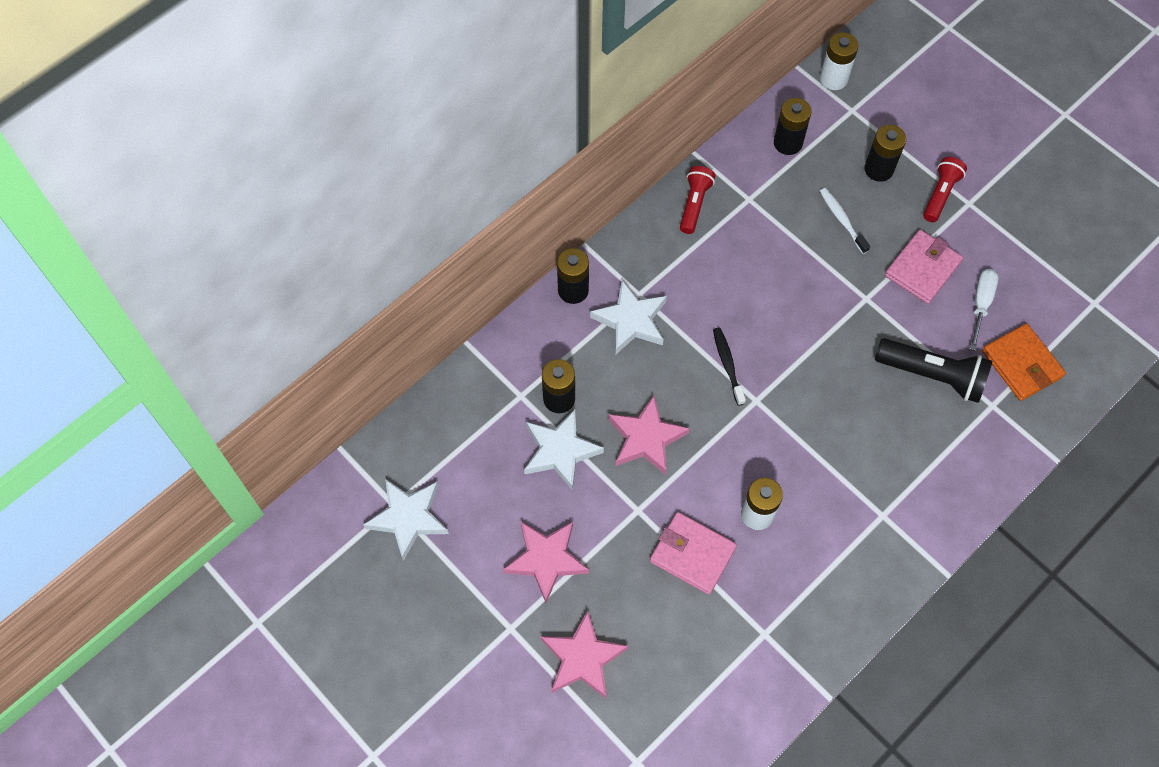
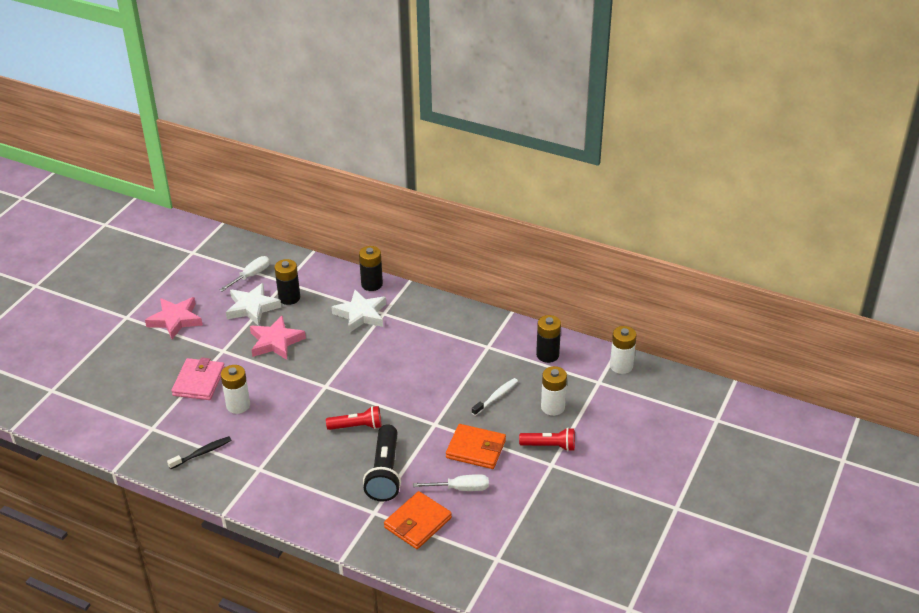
camera: 70 degrees right, 25 degrees down
(408, 518) = (185, 260): white star -> none
(488, 437) = (251, 276): none -> white screwdriver
(583, 658) = (114, 351): pink star -> none
(694, 204) = (468, 321): red flashlight -> red flashlight (357, 426)
(727, 365) = (347, 366): black toothbrush -> black toothbrush (202, 453)
(879, 169) = (552, 407): black battery -> white battery
(922, 269) = (476, 449): pink wallet -> orange wallet

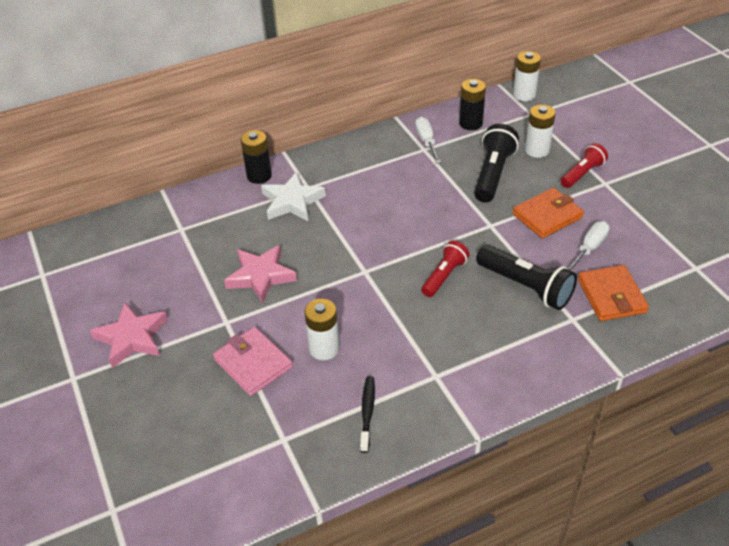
camera: 50 degrees left, 5 degrees up
(251, 276) = (140, 248): white screwdriver -> white screwdriver (426, 141)
(252, 307) = (188, 269): white star -> none
(289, 298) = (208, 237): black battery -> none
(496, 397) = (492, 174): white toothbrush -> black flashlight

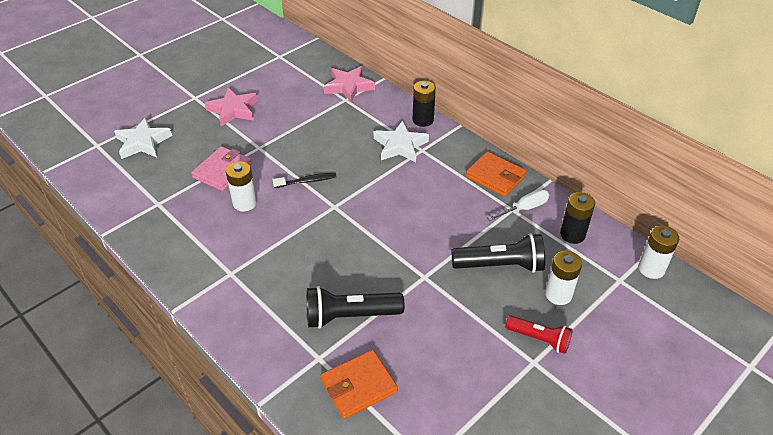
camera: 70 degrees right, 0 degrees up
(142, 448) = (143, 142): none -> white star
(261, 276) = (309, 151): pink star -> pink star (348, 86)
(367, 412) = (187, 241): black toothbrush -> black toothbrush (307, 181)
(444, 276) = (345, 256): red flashlight -> none
(526, 287) = (350, 316): black flashlight -> black flashlight turned 60 degrees clockwise
(547, 216) = (456, 318): orange wallet -> orange wallet (495, 176)
(589, 248) = (421, 359): white screwdriver -> none

